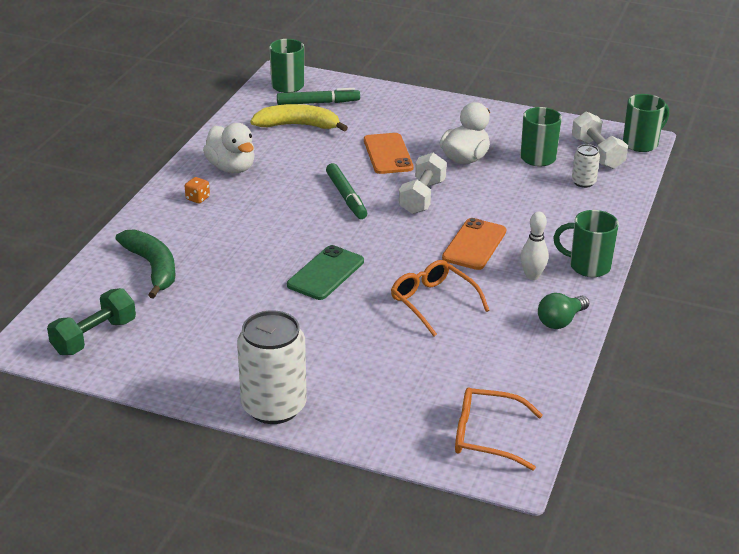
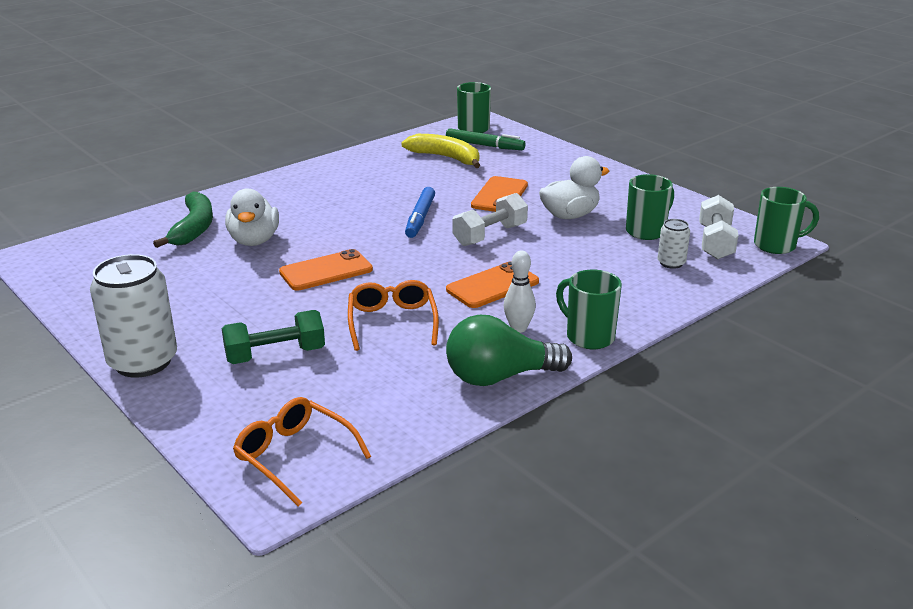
camera: 30 degrees right, 5 degrees down
(94, 337) = (83, 264): green dumbbell -> green dumbbell (275, 355)
(197, 198) = (294, 189): orange dice -> none
(231, 168) = (350, 175): white duck -> white duck (254, 240)
(326, 273) = (326, 271): green phone -> orange phone
(346, 197) = (420, 218): green marker -> blue marker
(560, 321) = (499, 377): green light bulb -> green light bulb, size x1.64

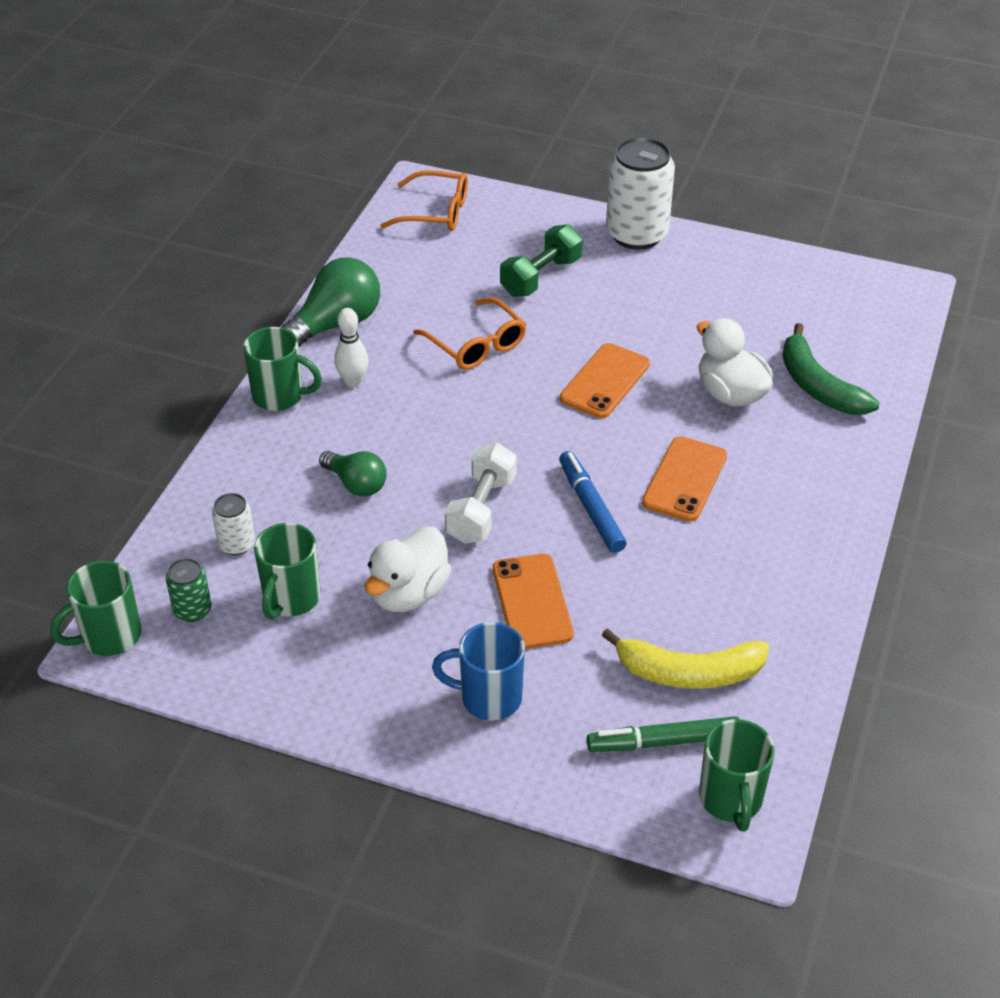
camera: 150 degrees right, 15 degrees up
(492, 286) = (417, 427): orange phone -> orange phone (684, 479)
(557, 174) = (488, 698): none -> blue mug
(565, 269) = (356, 484): none -> green light bulb
(715, 242) = (192, 610): white dumbbell -> green can

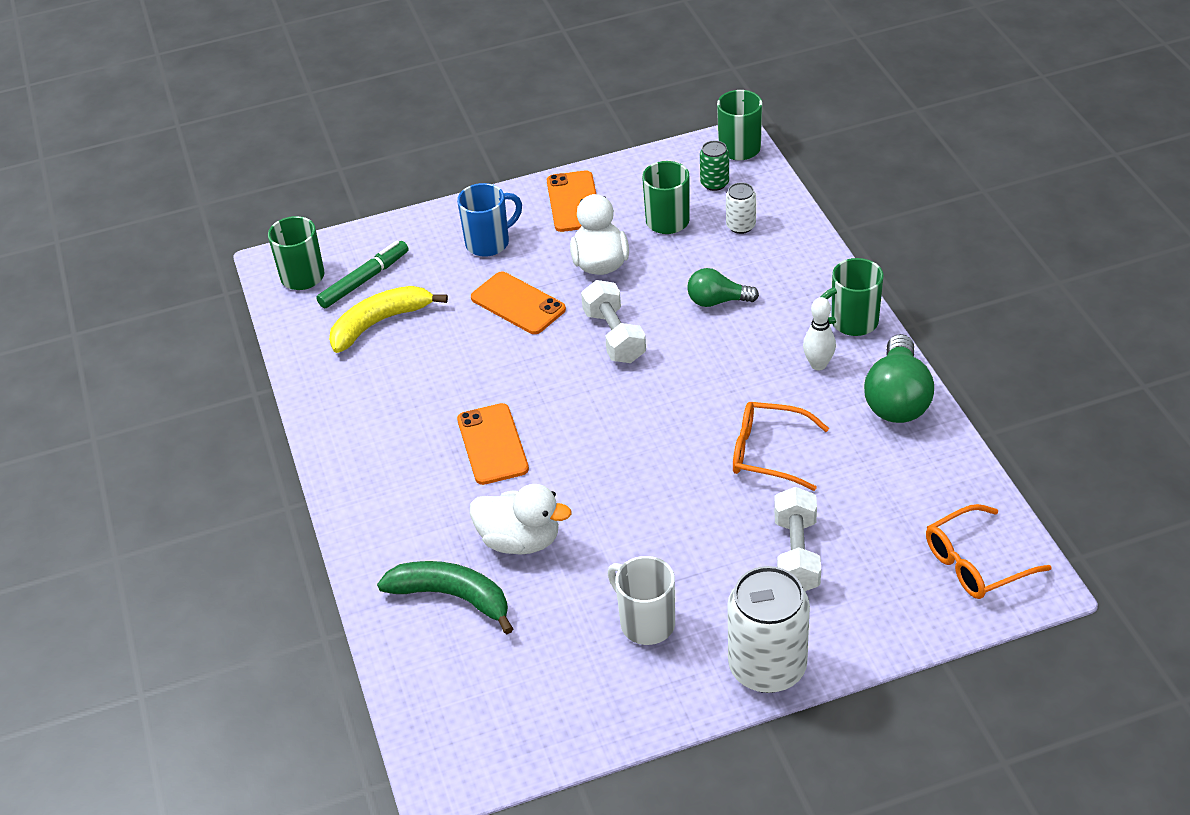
camera: 145 degrees right, 0 degrees up
(541, 277) = (796, 554): green dumbbell -> white dumbbell
(591, 507) = (540, 383): blue marker -> none
(605, 381) = (632, 486): orange phone -> orange phone (574, 202)
(689, 296) = (645, 622): none -> white mug

